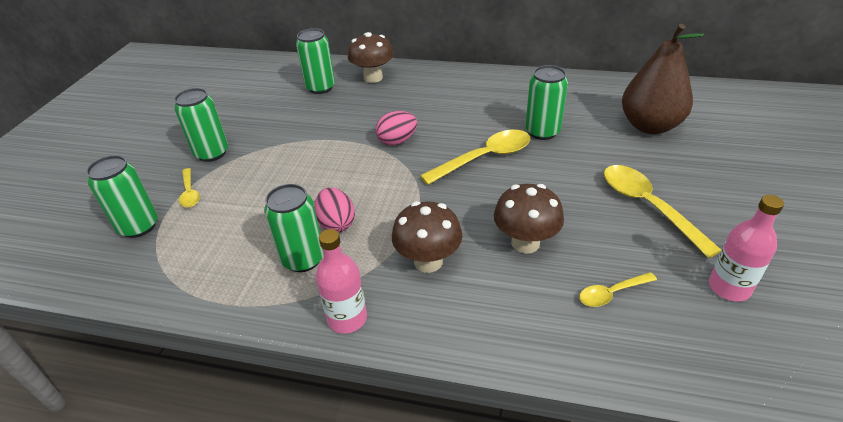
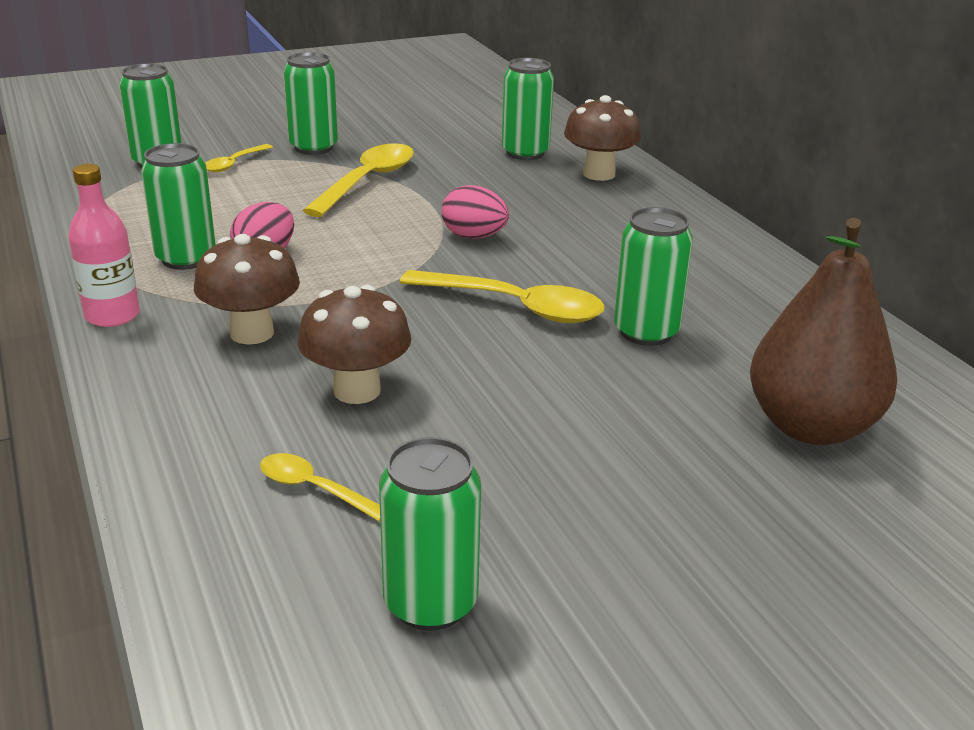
camera: 50 degrees right, 10 degrees down
(647, 206) = (562, 476): yellow spoon -> yellow spoon (367, 181)
(729, 287) = (430, 603): pink bottle -> green can

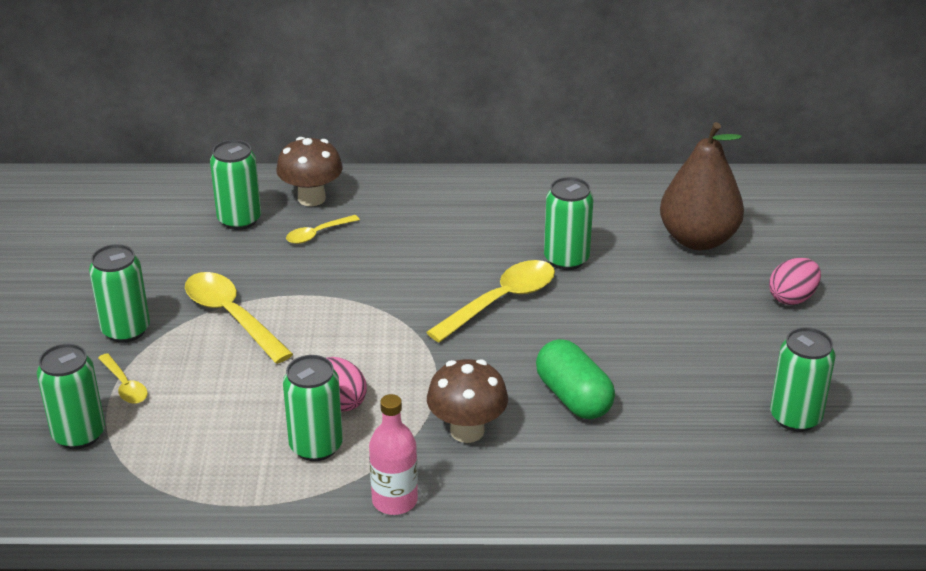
camera: 65 degrees left, 5 degrees up
(313, 489) = (676, 438): yellow spoon -> yellow spoon (317, 234)
(357, 390) = (573, 397): brown mushroom -> green capsule
(474, 236) = (379, 289): pink egg -> pink egg (792, 298)

